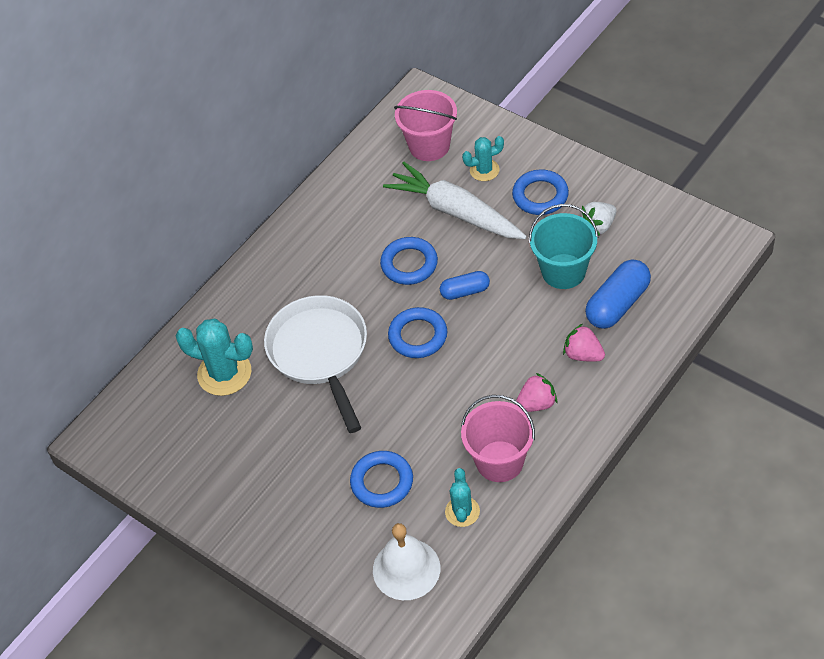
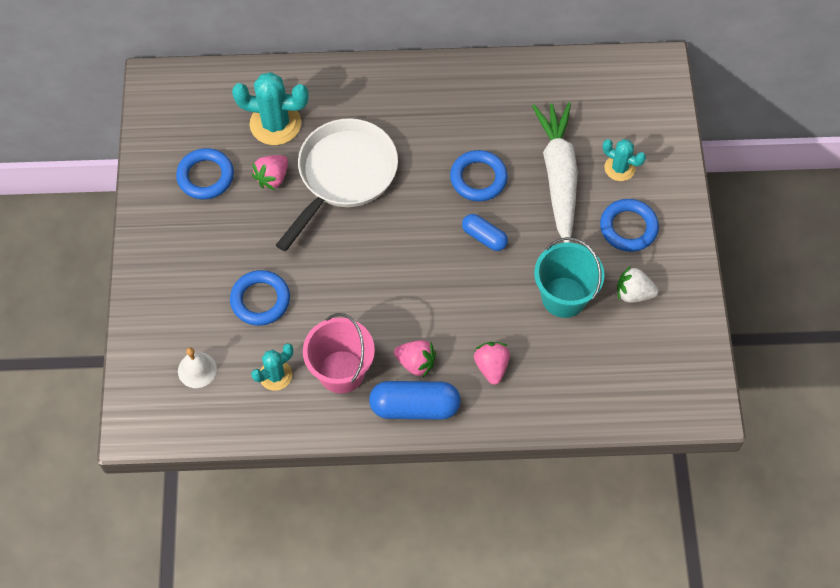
camera: 45 degrees right, 10 degrees up
(224, 373) = (275, 124): turquoise cactus -> turquoise cactus turned 60 degrees counterclockwise
(274, 405) = (272, 178): none -> pink strawberry
(406, 569) = (197, 370): white bell -> white bell, size x0.61
(418, 336) = (414, 232): blue ring -> blue ring (205, 176)
(429, 145) = (610, 110): pink bucket -> none
(617, 304) = (563, 360): blue capsule -> blue capsule (414, 406)

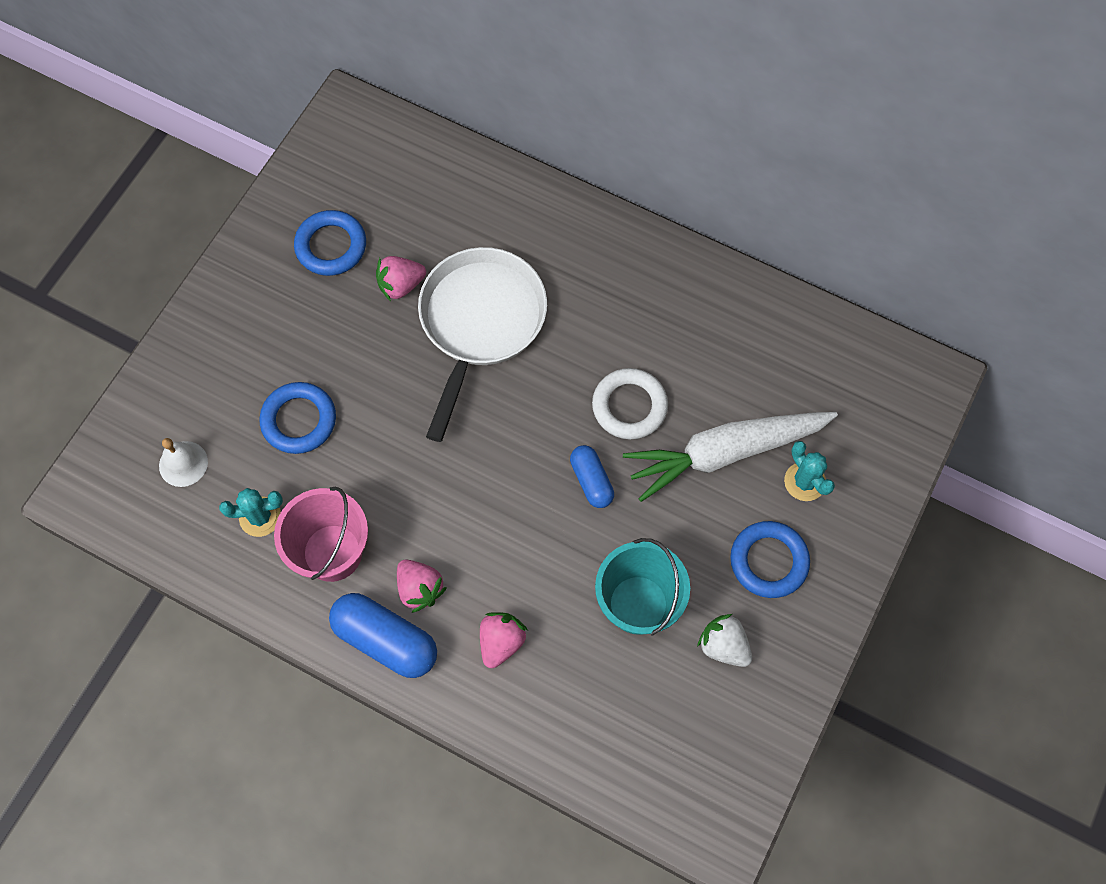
camera: 30 degrees right, 5 degrees up
(275, 124) = (443, 223): turquoise cactus -> none
(344, 175) = (480, 323): white pan -> white pan turned 45 degrees counterclockwise
(478, 178) = (629, 406): blue ring -> white ring
(558, 176) = (725, 453): white carrot -> white carrot turned 135 degrees counterclockwise

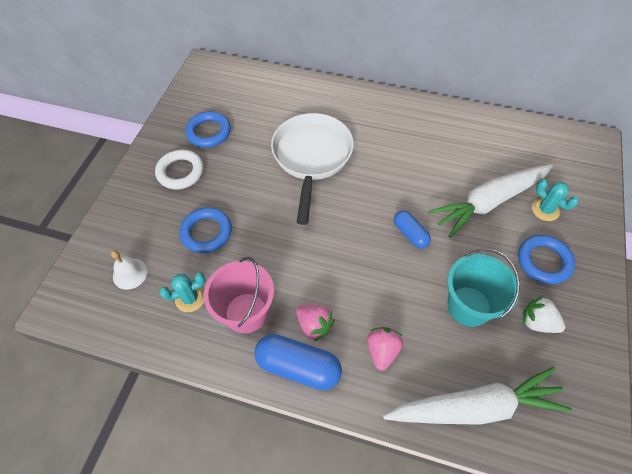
camera: 10 degrees left, 10 degrees down
(401, 285) = (257, 145): pink strawberry -> none
(598, 737) = (475, 407): none -> white carrot
(629, 406) = (419, 187): white ring -> white ring (180, 172)

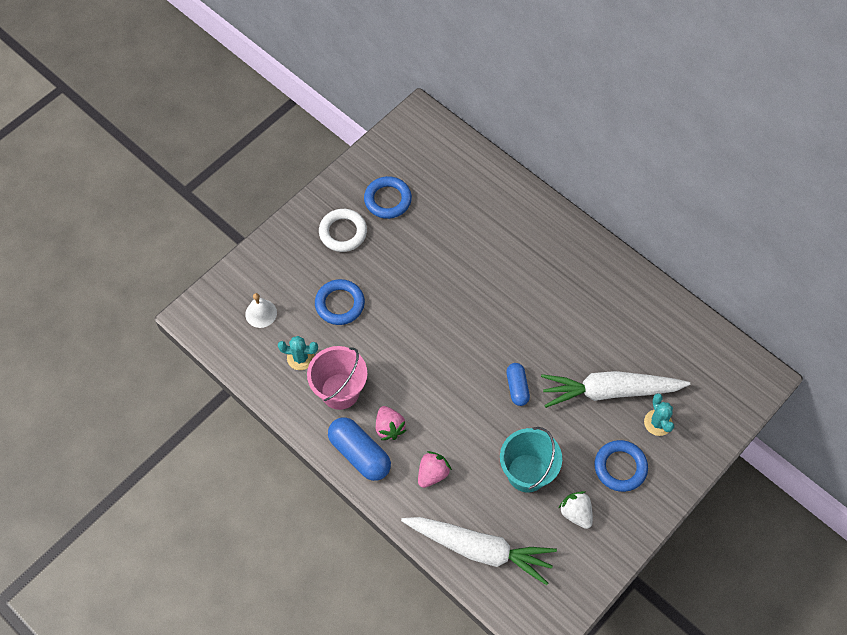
camera: 25 degrees right, 5 degrees up
(312, 157) = (471, 270): white pan -> none

